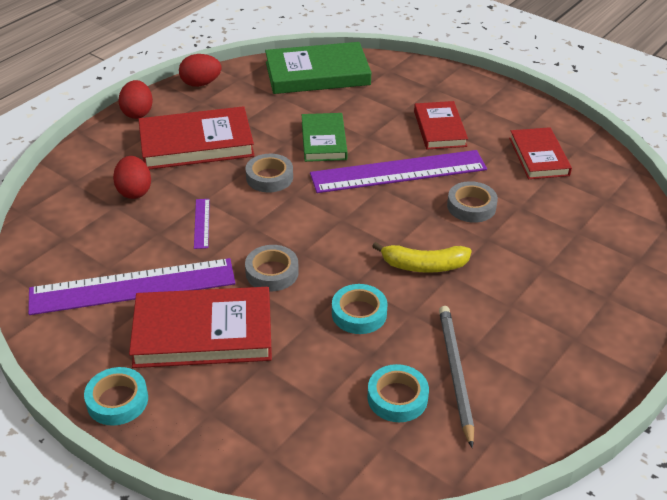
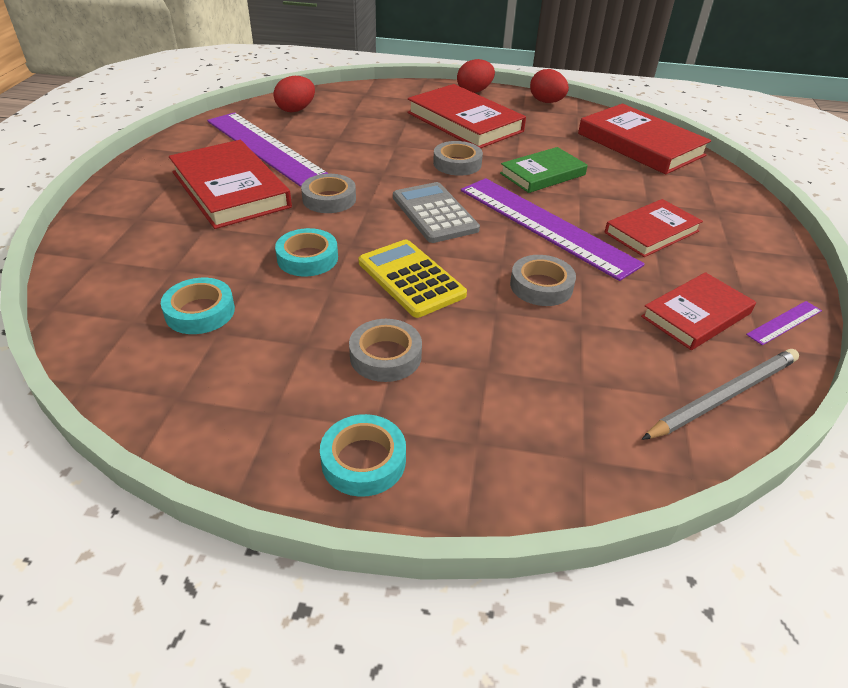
camera: 60 degrees right, 0 degrees up
(117, 400) = (134, 177): turquoise tape -> turquoise tape (363, 460)
(134, 191) = (377, 117): red egg -> red egg (296, 110)
(202, 223) = (365, 152): purple ruler -> purple ruler (784, 322)
(317, 73) = (640, 144): green book -> red book
(341, 220) = (434, 213): none -> grey calculator
(424, 265) = (411, 279): yellow banana -> yellow calculator
(455, 373) = (255, 342): grey pencil -> grey pencil (724, 396)
(507, 309) = (385, 356): none -> grey tape

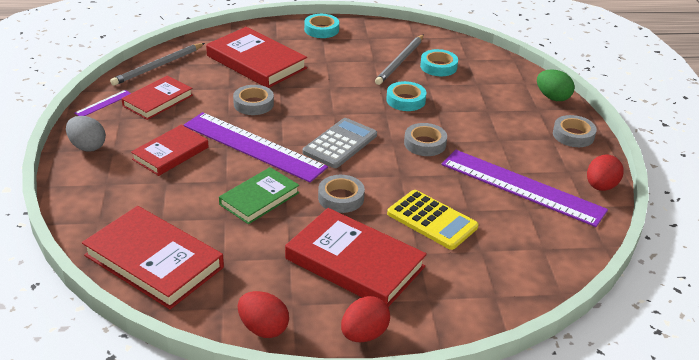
camera: 165 degrees right, 5 degrees down
(92, 231) = (552, 97): none -> green egg
(230, 189) = (503, 140): red book -> red book (256, 62)
(257, 334) = (400, 61): none -> grey pencil
(296, 110) = (544, 247): red egg -> red egg (600, 186)
(385, 356) = (330, 61): grey tape -> grey tape (573, 135)
(411, 279) = (335, 97): yellow calculator -> yellow calculator (432, 220)
(434, 213) = (340, 144): grey calculator -> grey calculator turned 105 degrees counterclockwise
(766, 255) = (87, 147): none -> grey egg

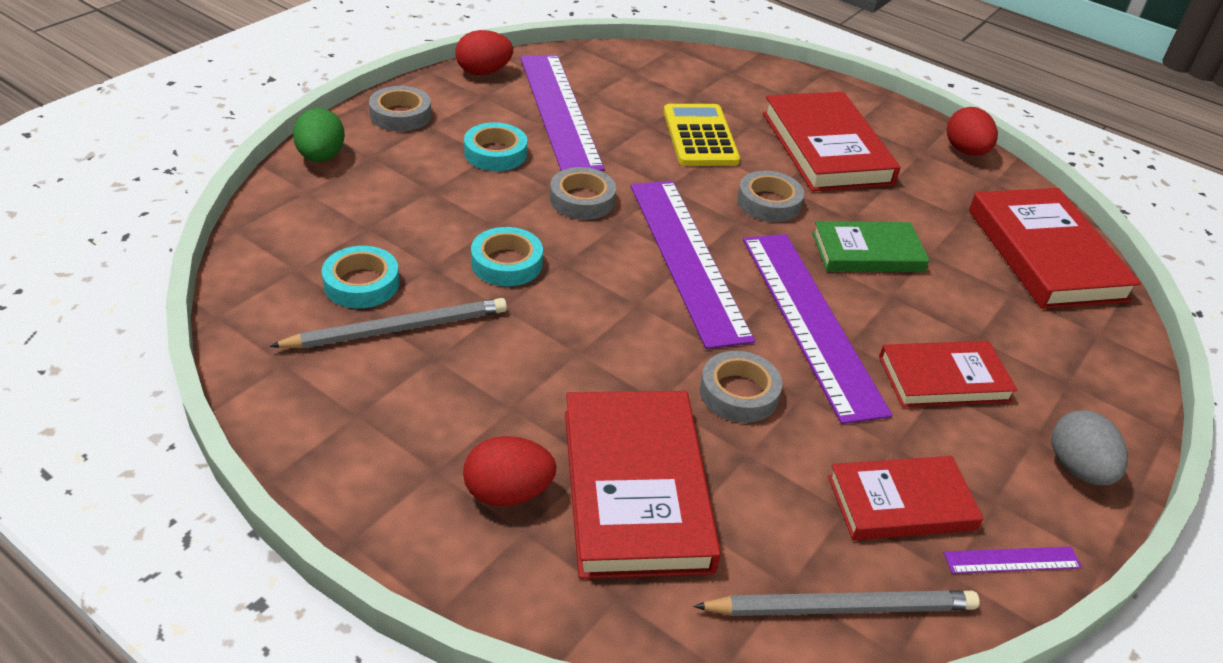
camera: 140 degrees left, 5 degrees up
(321, 29) = (402, 498): turquoise tape -> turquoise tape (495, 153)
(340, 144) = (687, 258): grey calculator -> purple ruler
(364, 334) = (877, 107): red egg -> red egg (508, 493)

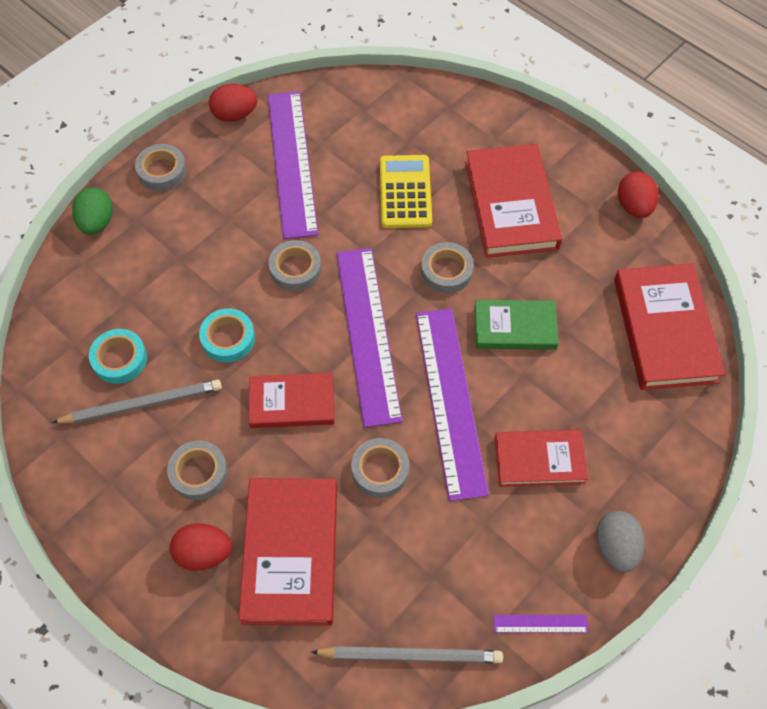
camera: 10 degrees right, 20 degrees up
(487, 400) = (199, 473): none -> grey tape
(495, 153) = (233, 215): turquoise tape -> none
(901, 503) = (475, 572): red book -> red book (292, 403)

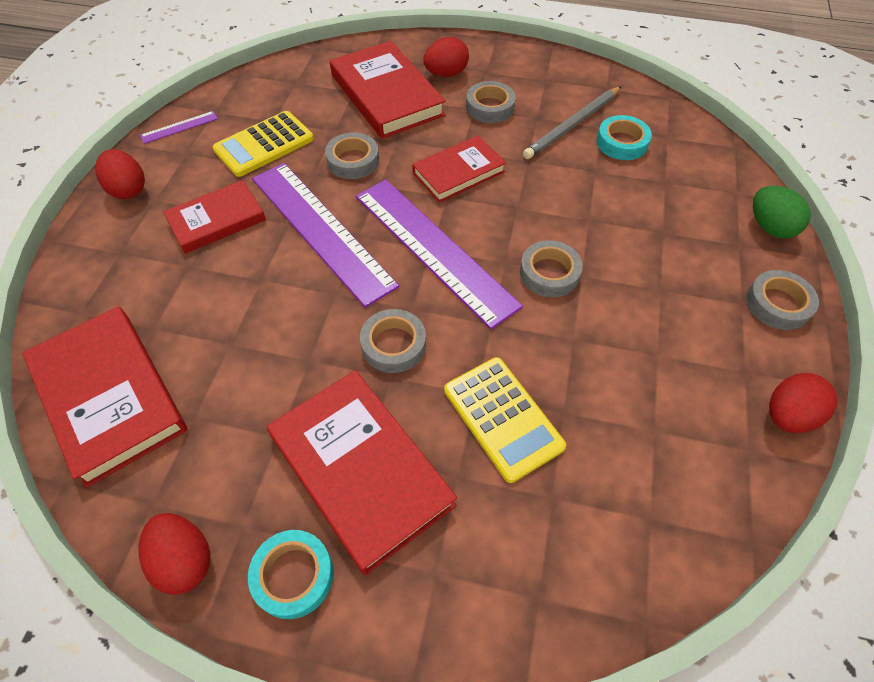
camera: 150 degrees right, 5 degrees down
(228, 338) = (553, 192): turquoise tape -> turquoise tape (293, 575)
(292, 162) = (661, 387): purple ruler -> none
(411, 655) = (268, 82): grey pencil -> none
(458, 542) = (264, 144): none -> yellow calculator
(515, 327) = (288, 320): green book -> none
(615, 547) = (128, 189): grey egg -> red egg

